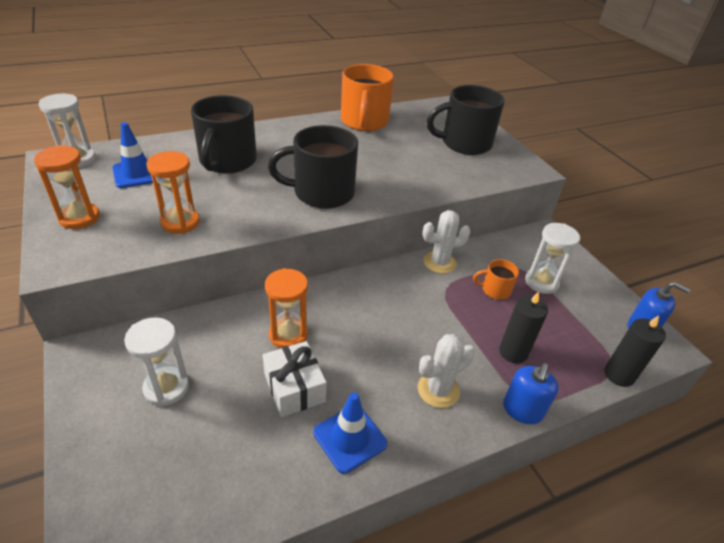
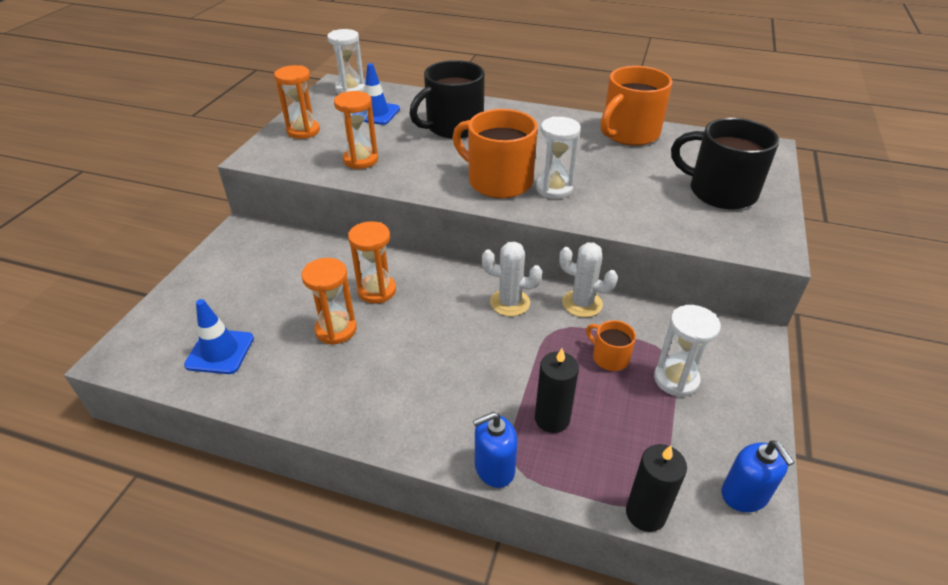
camera: 45 degrees right, 0 degrees up
(166, 387) = (261, 280): white hourglass -> white hourglass (554, 189)
(294, 387) = (336, 329): white gift -> orange hourglass
(322, 193) = (498, 181): black mug -> orange mug
(350, 438) = (330, 388): blue traffic cone -> blue traffic cone (220, 351)
(438, 390) = (440, 402): white cactus -> white cactus (510, 303)

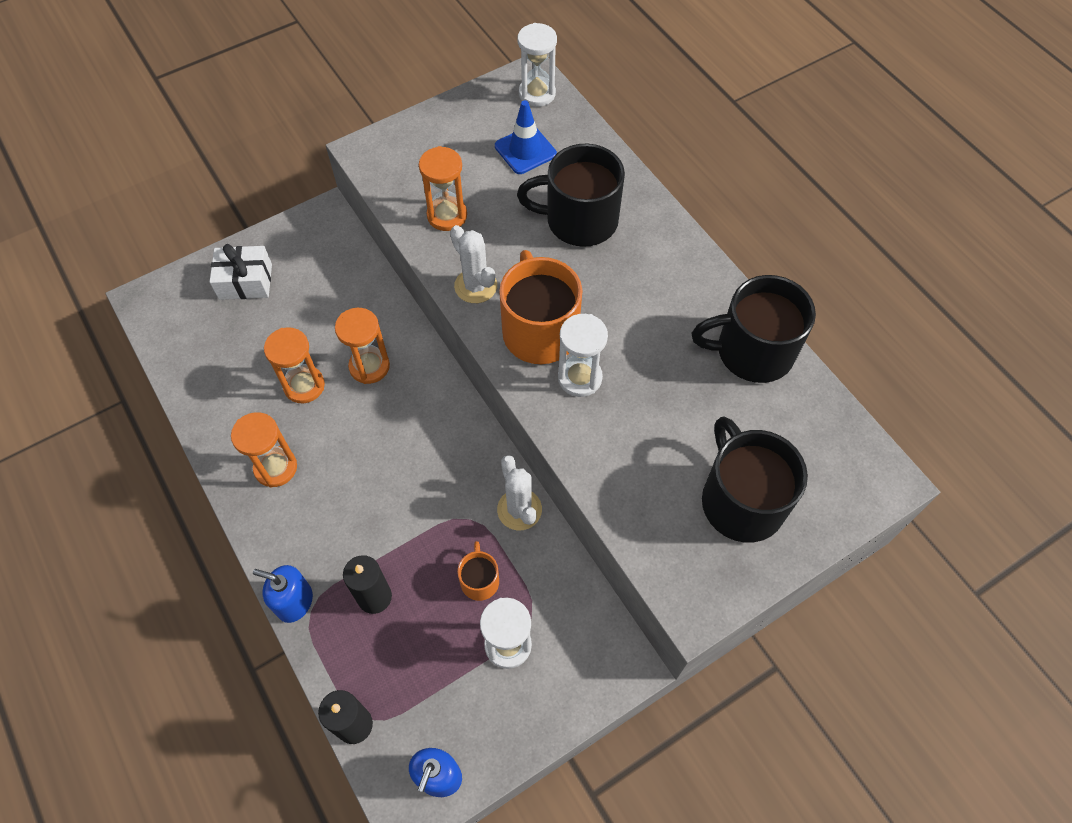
camera: 40 degrees right, 20 degrees up
(209, 297) = (245, 281): none -> white gift
(220, 351) = (211, 346): blue traffic cone -> none
(303, 131) = (435, 137): orange hourglass -> orange hourglass (276, 468)
(510, 303) = (460, 461): white cactus -> white cactus (475, 286)
(629, 133) = (752, 351): orange mug -> black mug

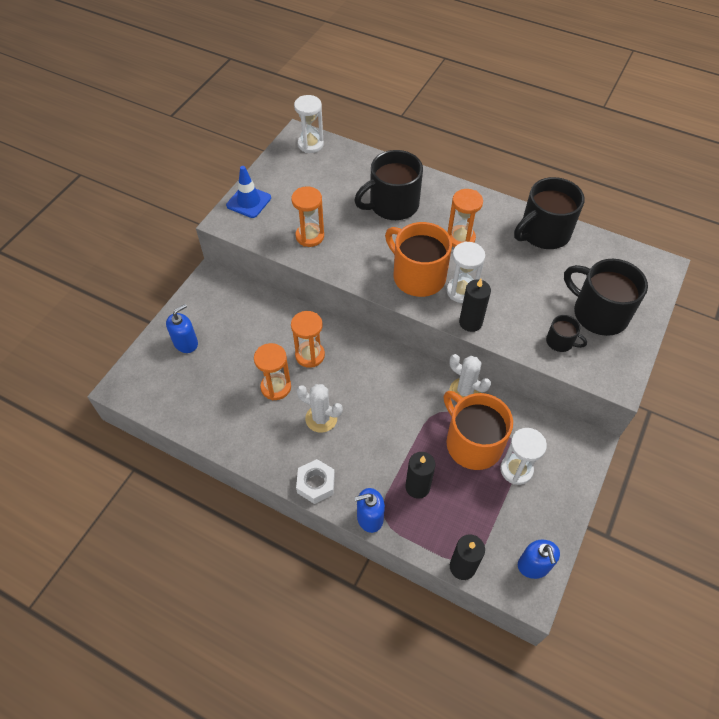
camera: 30 degrees left, 5 degrees down
(245, 281) = (186, 343): white gift -> blue soap dispenser
(265, 527) = (316, 484): none -> white nut
(276, 468) = (295, 445): orange hourglass -> orange hourglass (460, 238)
(475, 286) = (359, 268): white cactus -> white cactus (321, 418)
(479, 580) = (472, 443): orange mug -> orange mug, size x2.07
(525, 150) = (329, 179): blue traffic cone -> blue traffic cone (249, 202)
(559, 425) = (470, 322): none -> black candle
(657, 512) = (560, 342): none -> black mug

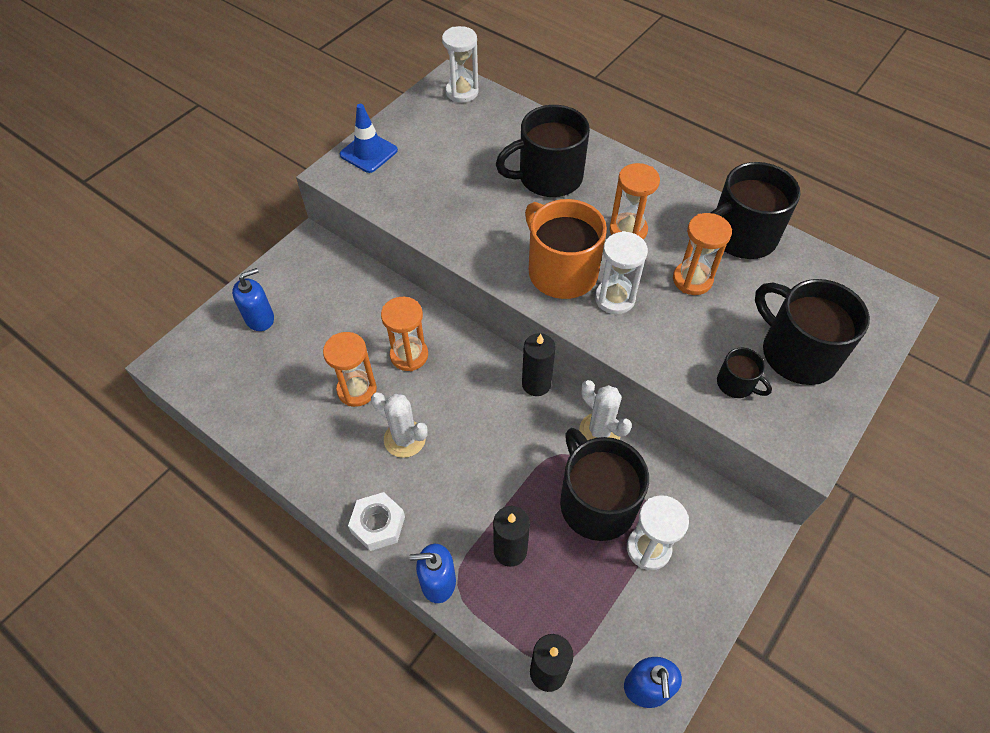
camera: 10 degrees right, 0 degrees up
(310, 236) = (434, 204): orange hourglass -> orange hourglass (692, 280)
(470, 322) = (618, 341): black candle -> black candle (536, 384)
(472, 443) = (596, 502): orange mug -> black mug

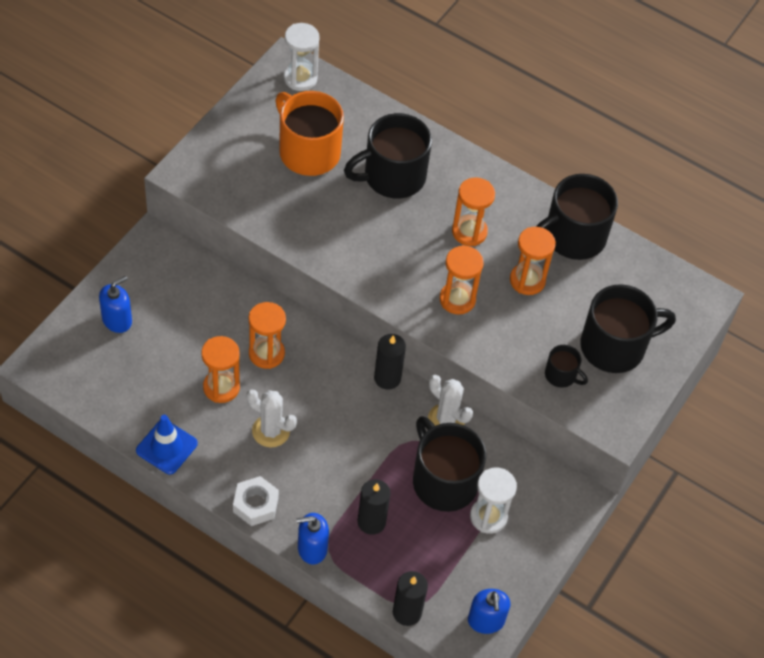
camera: 10 degrees left, 0 degrees up
(368, 152) = (213, 150): blue traffic cone -> blue traffic cone (166, 447)
(561, 271) = (408, 274): orange mug -> orange mug (308, 151)
(614, 298) = (457, 299): white hourglass -> orange hourglass
(797, 352) = (615, 346): black mug -> black mug turned 120 degrees clockwise

